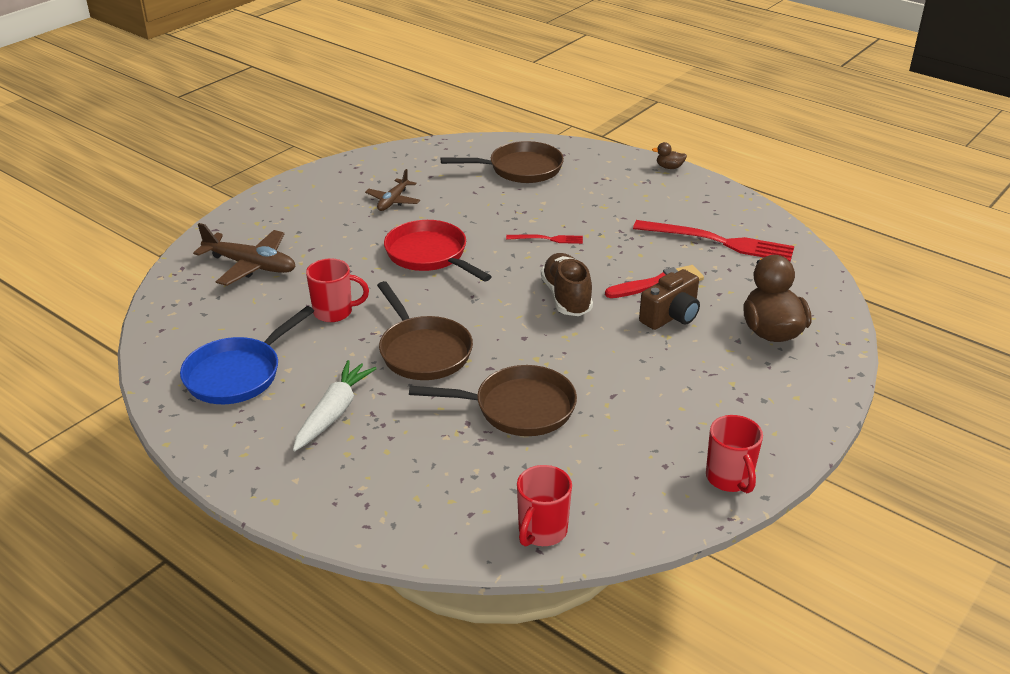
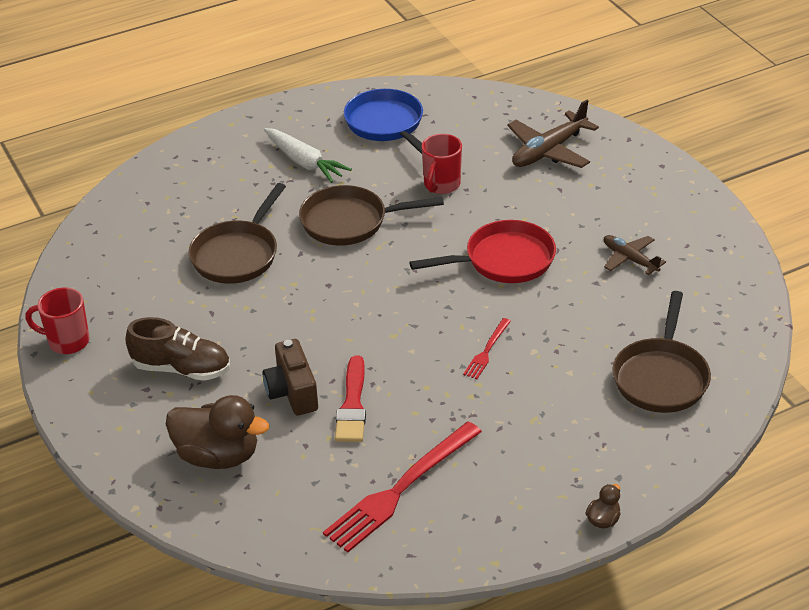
camera: 115 degrees right, 5 degrees up
(541, 531) = (103, 229): red mug -> none
(566, 297) = (372, 330): brown shoe -> brown shoe (182, 369)

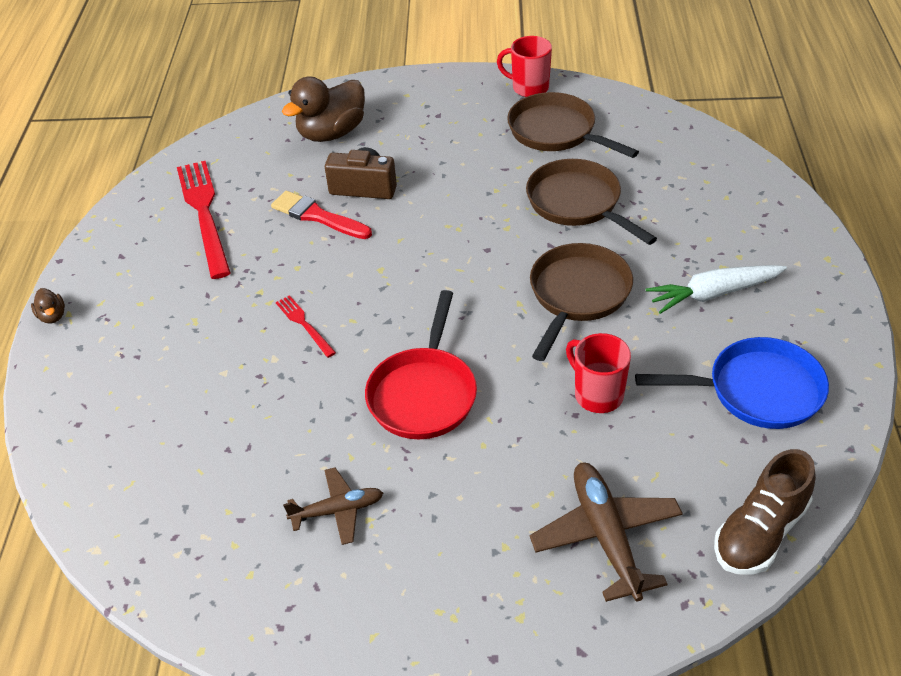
camera: 120 degrees right, 5 degrees up
(67, 341) = (529, 88): red mug -> red mug turned 105 degrees counterclockwise
(182, 369) = (445, 137): brown shoe -> brown shoe (760, 532)
(661, 377) = (151, 440): brown pan -> brown pan (556, 132)

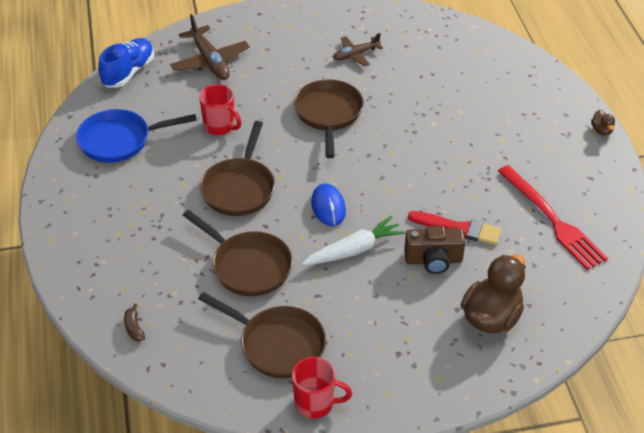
camera: 165 degrees right, 0 degrees up
(52, 316) = (601, 130): brown duck -> brown duck turned 150 degrees counterclockwise
(304, 324) = (424, 145): red fork -> none
(423, 394) = (328, 114): red pan -> brown pan
(465, 258) = (328, 207): none -> blue mouse
(709, 159) = (134, 328): none -> brown banana
(714, 294) = (141, 201): white carrot -> white carrot (354, 250)
(760, 532) = (128, 72): brown shoe -> blue shoe

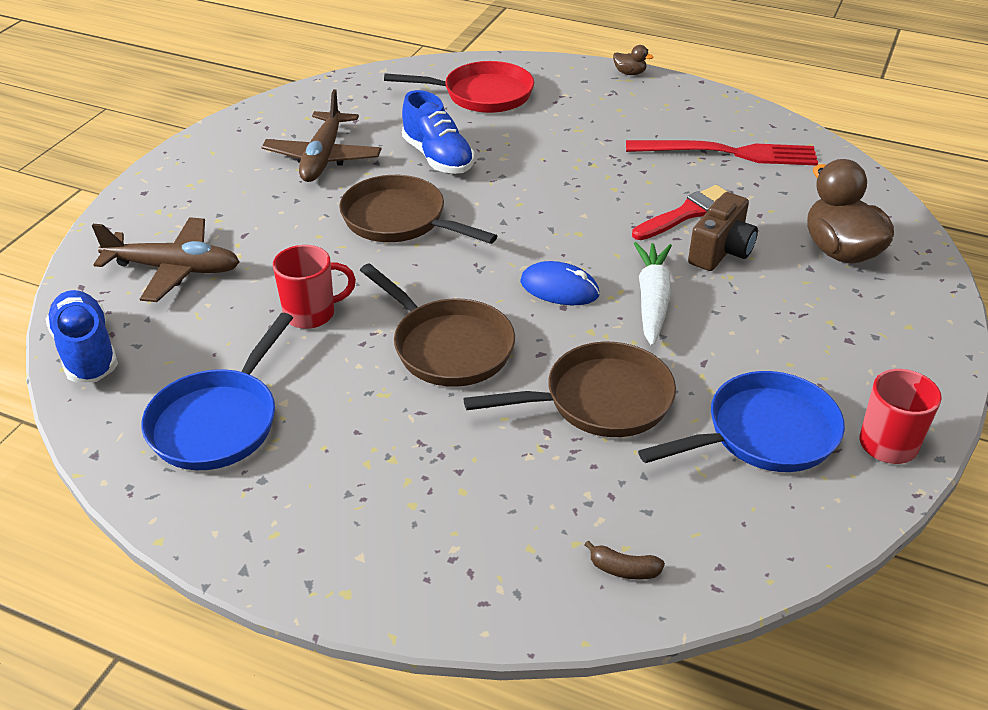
camera: 55 degrees left, 5 degrees down
(277, 344) = (764, 433): brown pan -> blue pan
(355, 55) = (323, 158): brown plane -> brown plane, size x1.62
(404, 97) = (438, 158): none -> blue shoe
(494, 79) = (482, 95): none -> red pan

